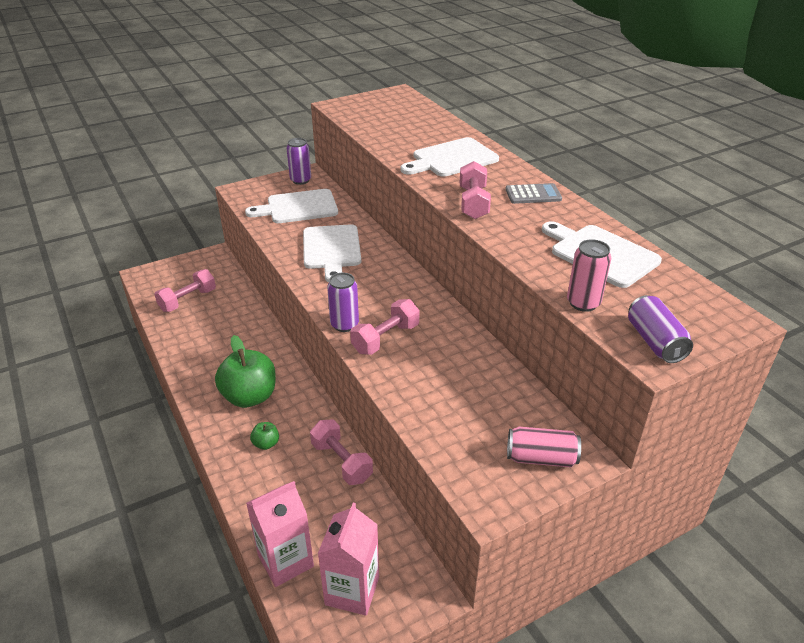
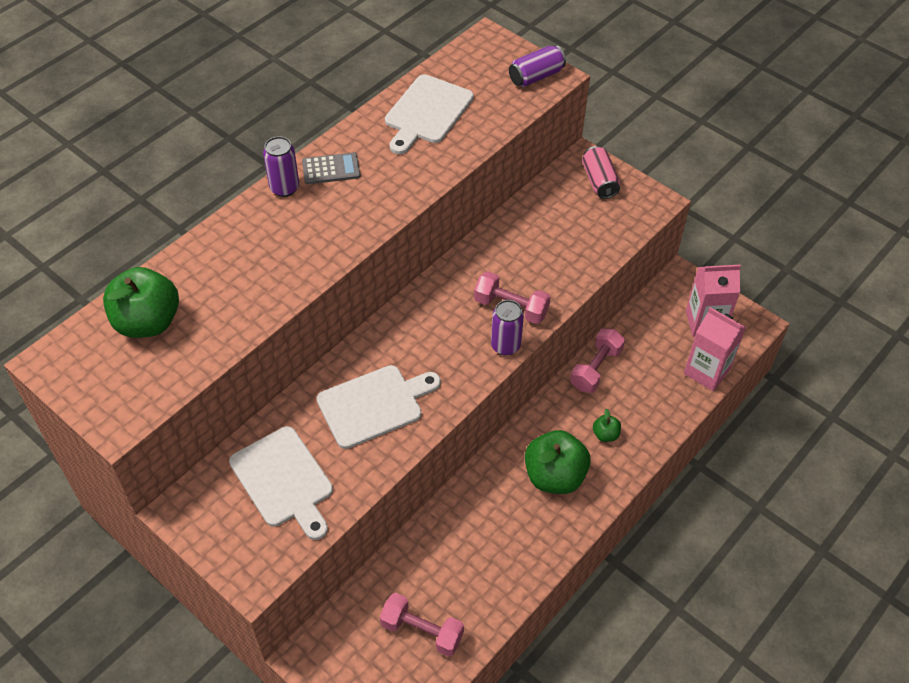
camera: 110 degrees left, 15 degrees up
(300, 180) = (203, 509): purple can -> purple can (284, 188)
(409, 118) = (148, 322): none -> green apple
(451, 159) = (266, 250): white cutting board -> none
(473, 203) = (368, 211): pink dumbbell -> none
(533, 194) = (331, 169): grey calculator -> grey calculator turned 105 degrees clockwise
(583, 303) = (507, 116): pink can -> none

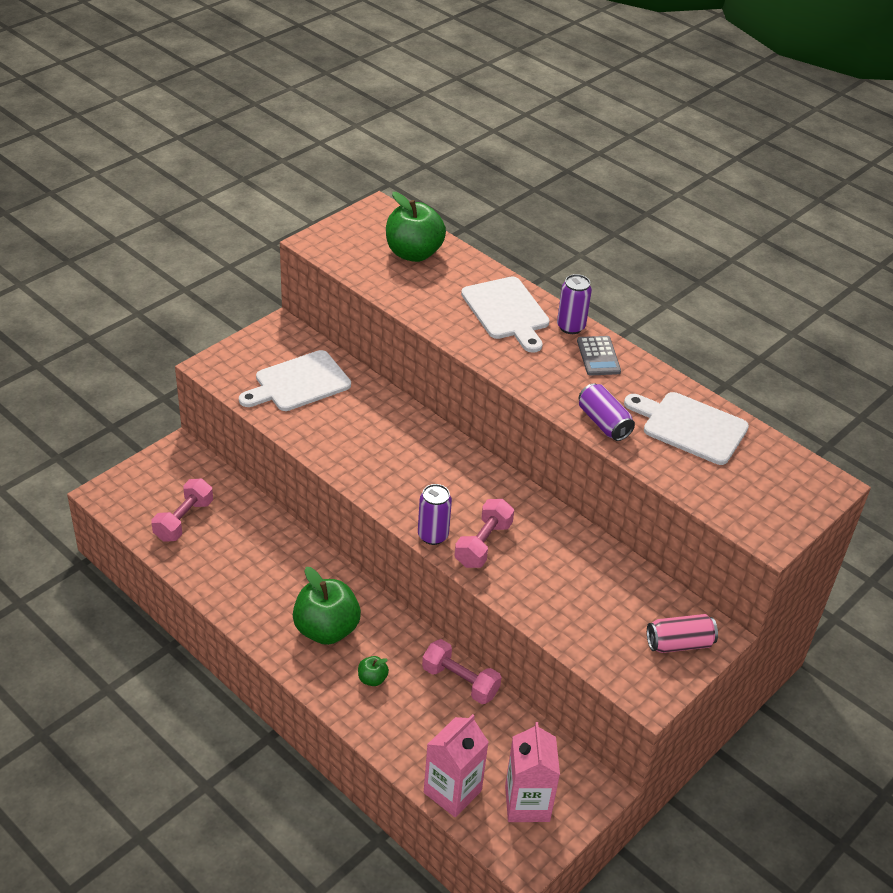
camera: 90 degrees right, 10 degrees down
(374, 405) = (369, 439): white cutting board -> white cutting board (506, 311)
(536, 76) = (766, 521): purple can -> purple can (603, 423)

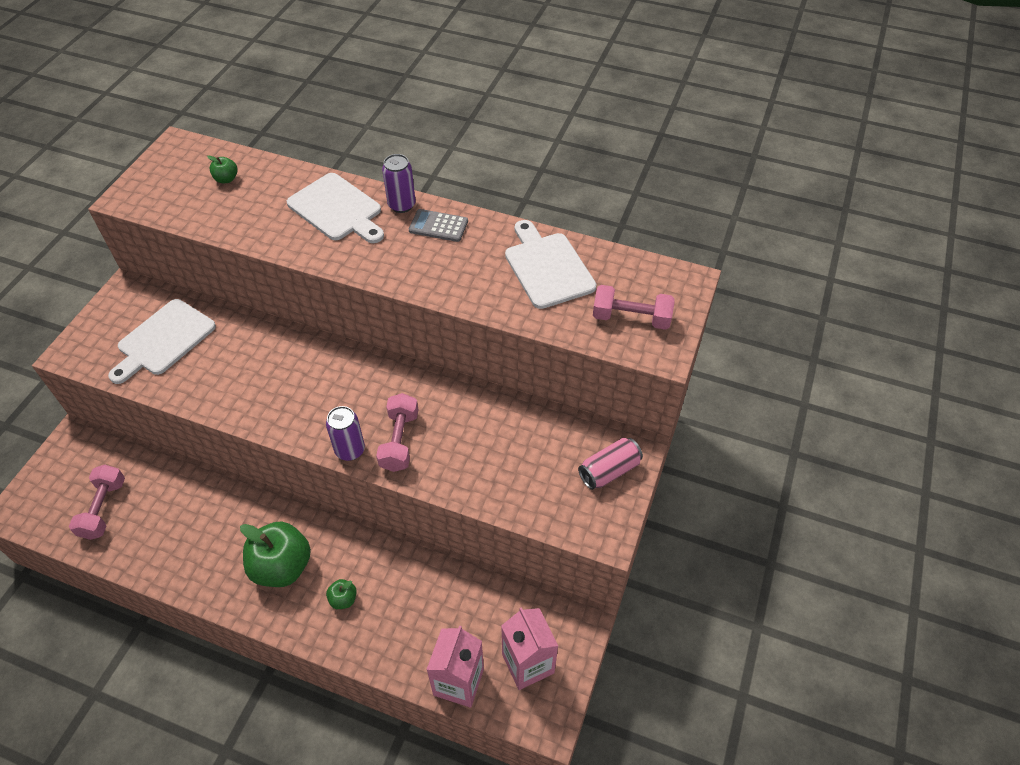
camera: 20 degrees left, 10 degrees up
(413, 253) = (226, 179): green apple -> green apple, size x0.45
(460, 682) = (423, 568): pink dumbbell -> pink dumbbell (631, 318)
(598, 356) = (438, 226): grey calculator -> grey calculator turned 135 degrees clockwise
(603, 423) = (470, 291): purple can -> none
(690, 427) = (547, 267): white cutting board -> white cutting board turned 60 degrees clockwise

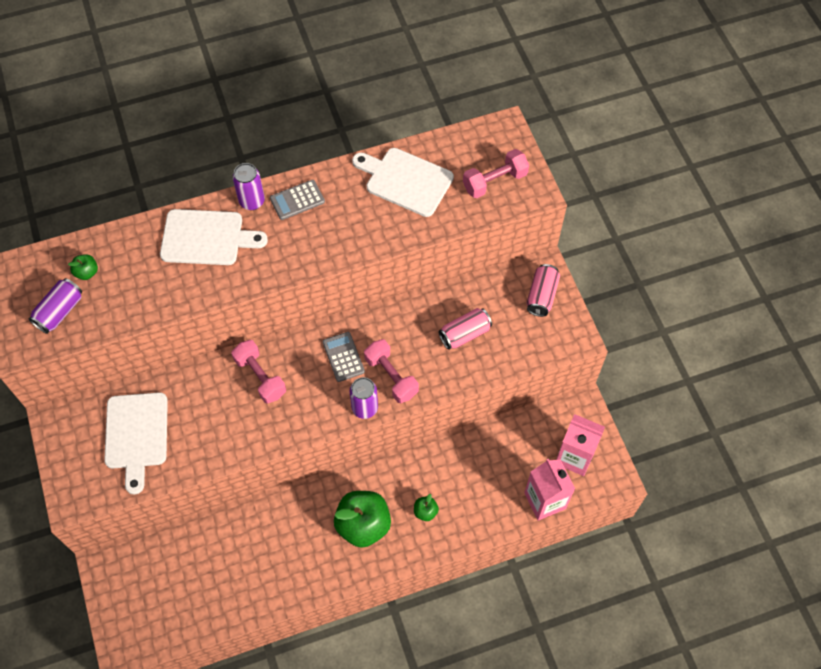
camera: 40 degrees left, 10 degrees up
(104, 509) = (190, 592): pink dumbbell -> pink dumbbell (260, 377)
(177, 193) = (60, 312): none -> purple can
(378, 395) = (343, 357): none -> grey calculator
(501, 452) = (465, 334): none -> pink can

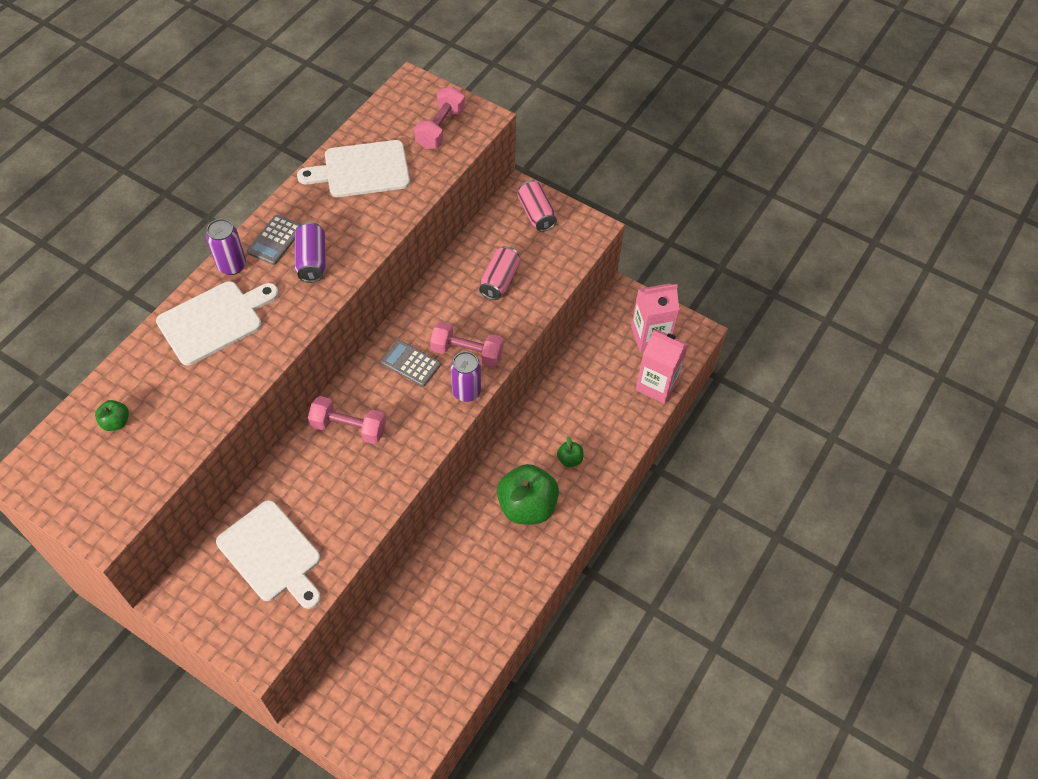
camera: 40 degrees left, 5 degrees down
(60, 312) = (118, 473): purple can -> purple can (312, 261)

